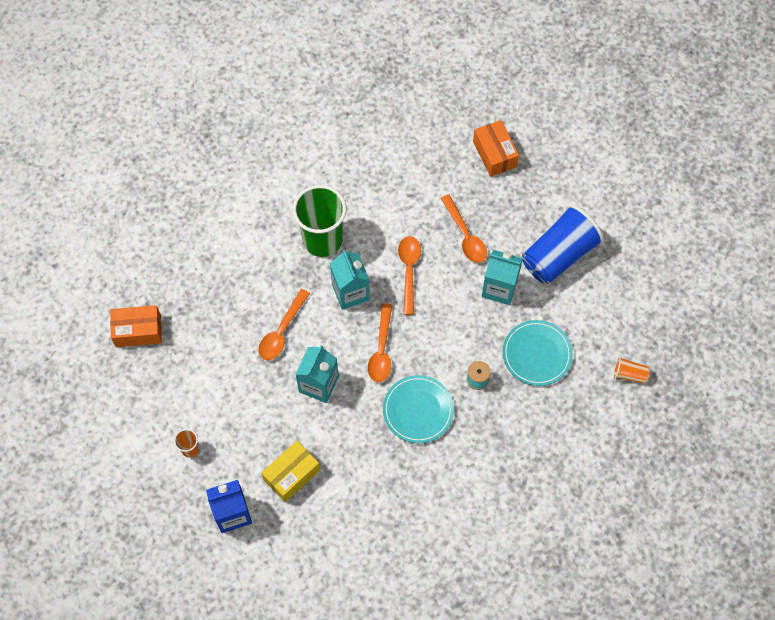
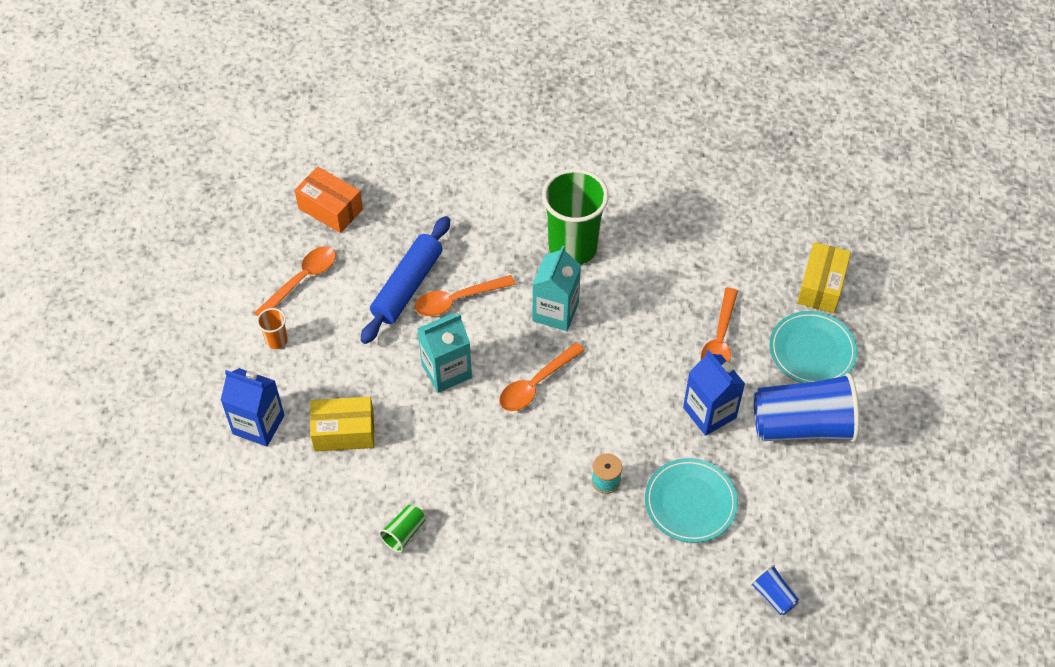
camera: 40 degrees right, 10 degrees down
(240, 346) = (407, 286): none -> blue rolling pin
(388, 508) = (404, 533): none -> green cup
(409, 271) = (631, 332): orange spoon -> orange spoon (302, 280)
(418, 410) = (519, 465): turquoise plate -> turquoise plate (812, 351)
(494, 154) = (821, 286): orange box -> yellow box
(499, 288) = (709, 412): turquoise carton -> blue carton
(629, 374) = (773, 595): orange cup -> blue cup

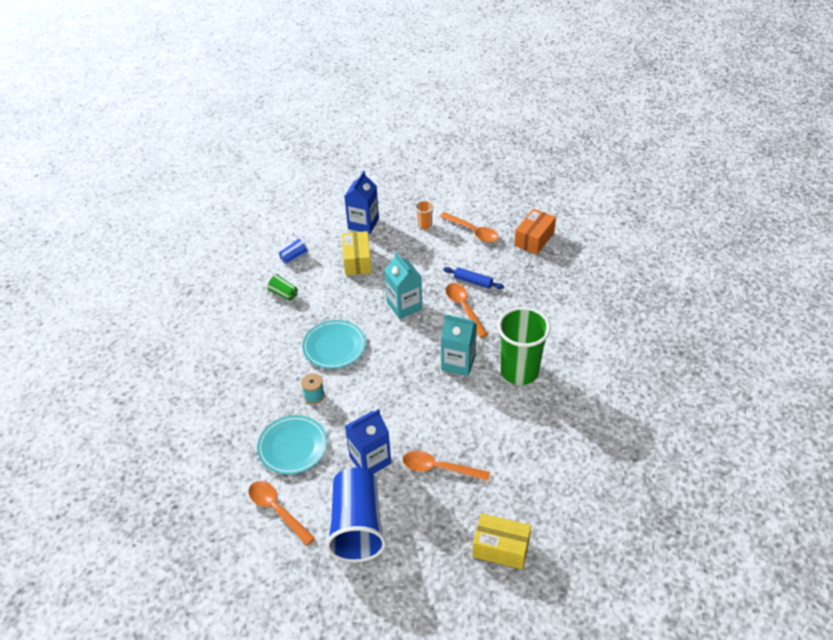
camera: 90 degrees right, 10 degrees down
(407, 286) = (473, 281): blue rolling pin -> blue rolling pin, size x0.55
(536, 384) = (394, 354): orange spoon -> orange spoon (277, 510)
(773, 595) = (211, 499): blue cup -> blue cup (294, 257)
(812, 351) = (431, 537): turquoise plate -> turquoise plate (334, 346)

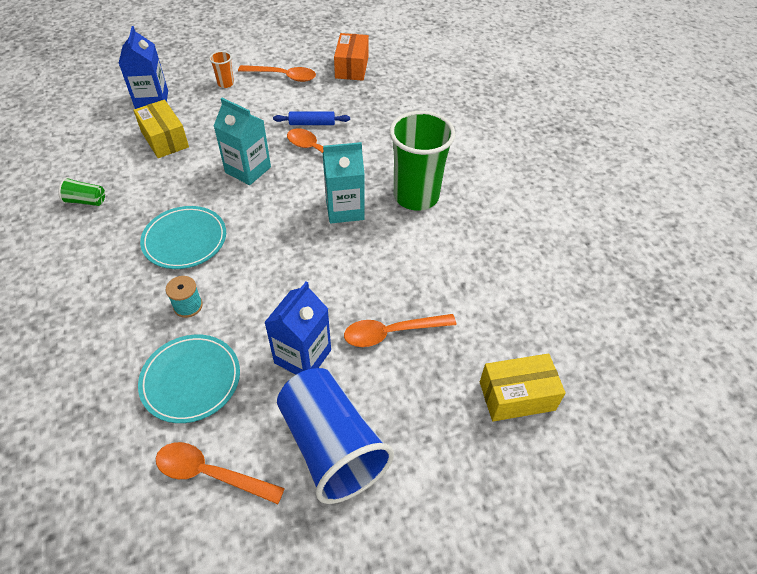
camera: 30 degrees left, 5 degrees up
(294, 257) = (81, 157): blue cup -> none

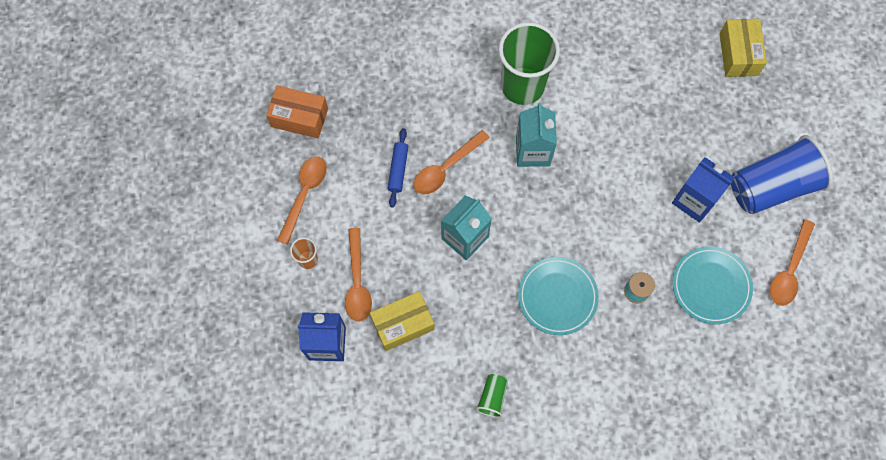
camera: 80 degrees left, 20 degrees up
(391, 333) = (676, 131): orange spoon -> orange spoon (357, 282)

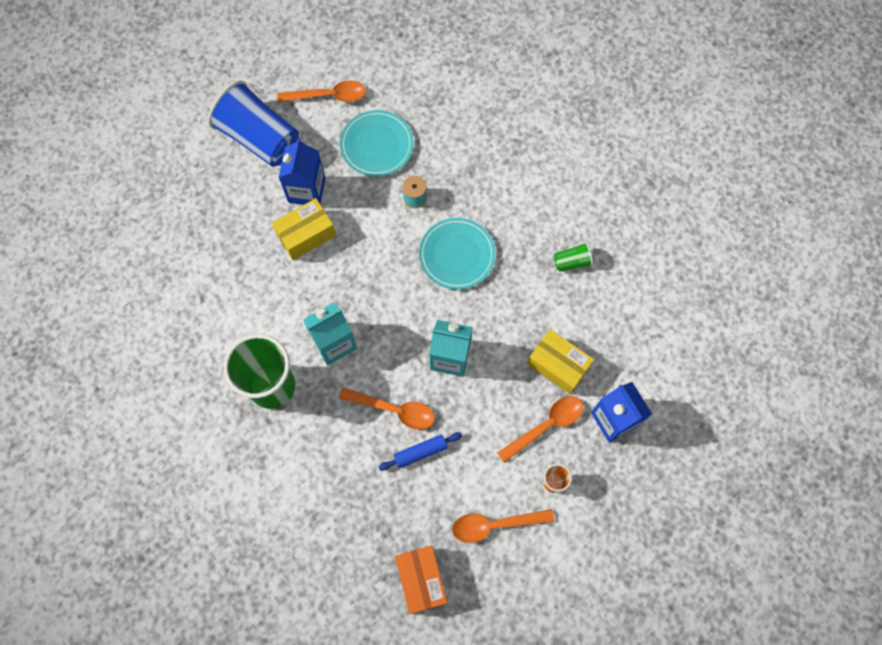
camera: 120 degrees left, 0 degrees up
(738, 54) = (140, 217): yellow box -> yellow box (306, 235)

